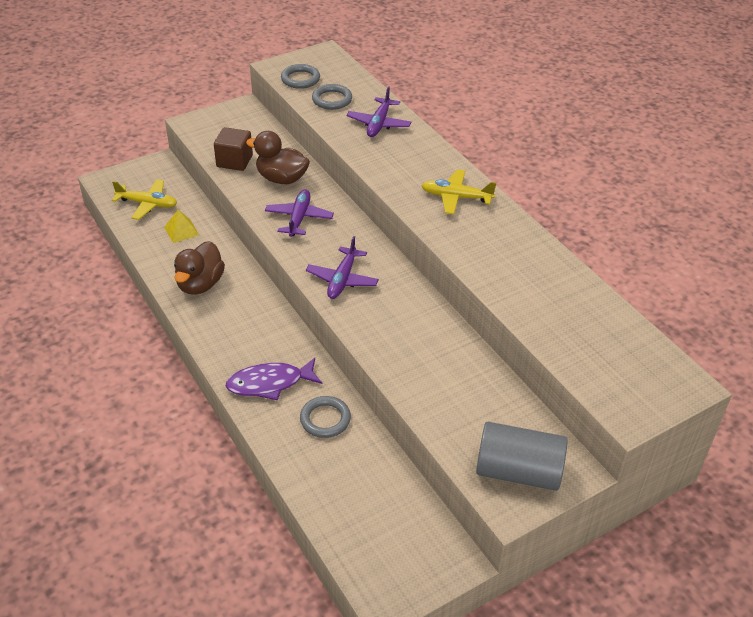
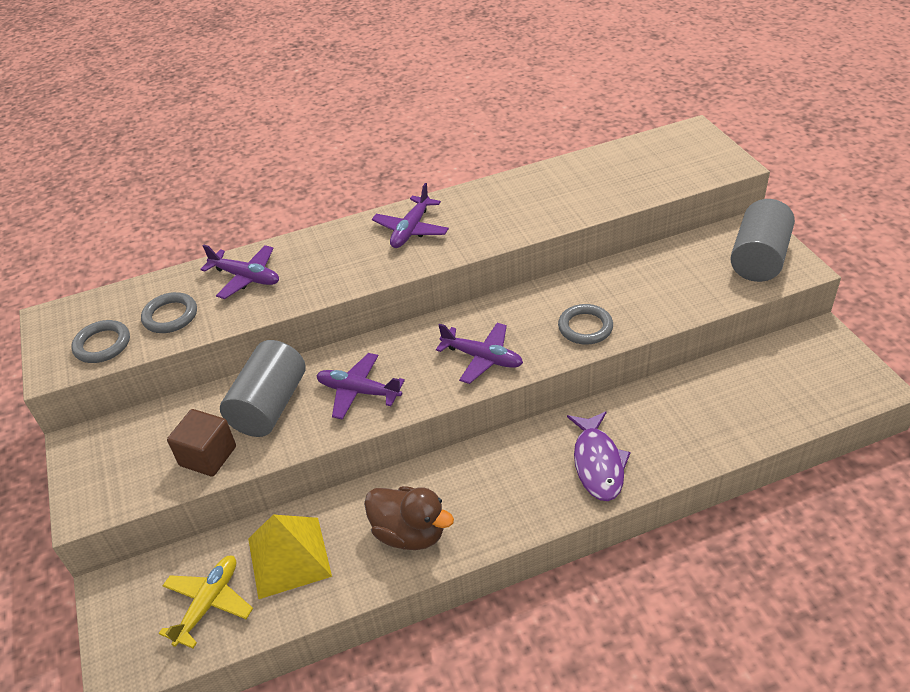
camera: 75 degrees left, 0 degrees up
(181, 231) = (289, 557): yellow pyramid -> yellow pyramid, size x1.79
(281, 179) = (270, 406): brown duck -> grey cylinder
(325, 419) = (654, 416): grey ring -> grey ring (585, 327)
(456, 197) = (411, 230): yellow plane -> purple plane

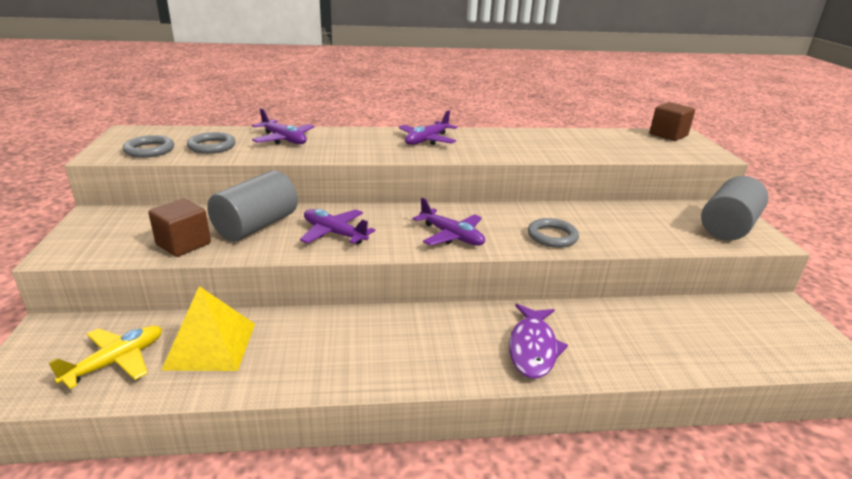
camera: 10 degrees right, 15 degrees down
(410, 533) = (328, 356): brown duck -> none
(677, 138) = (668, 135): none -> brown cube

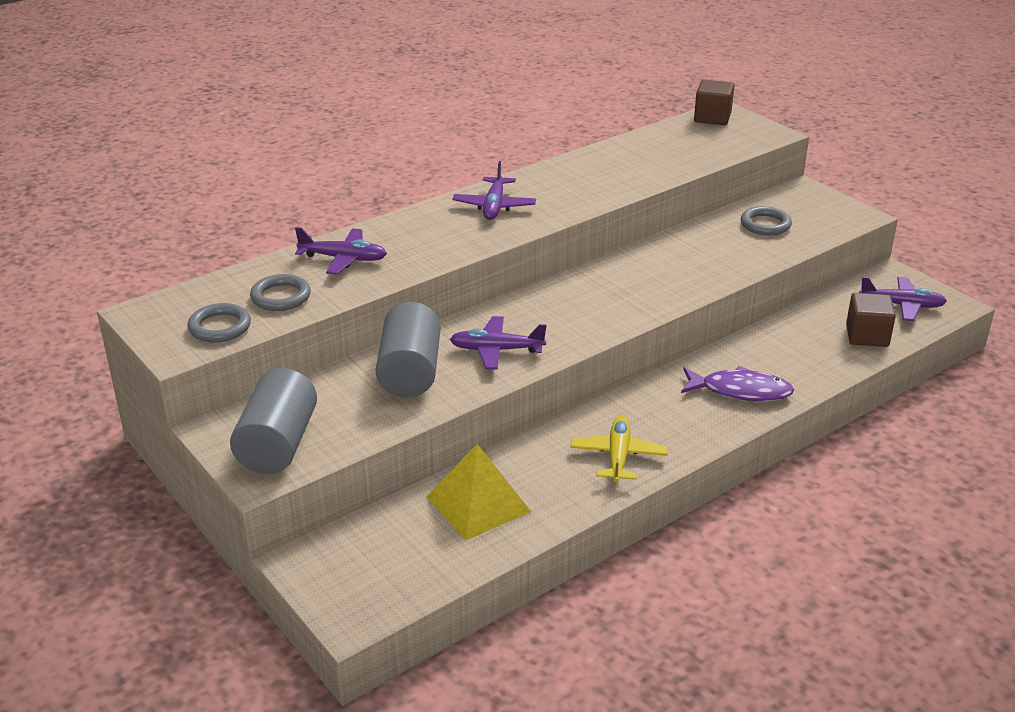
camera: 30 degrees left, 5 degrees up
(116, 361) = (415, 552): yellow plane -> yellow plane (618, 456)
(183, 244) = (369, 418): brown cube -> brown cube (867, 336)
(451, 236) = (605, 311): purple plane -> purple plane (902, 305)
(533, 348) = (740, 391): purple fish -> purple fish turned 60 degrees counterclockwise
(552, 236) = (690, 277): grey ring -> grey ring (765, 224)
(728, 227) = (820, 212): grey cylinder -> grey cylinder (277, 444)

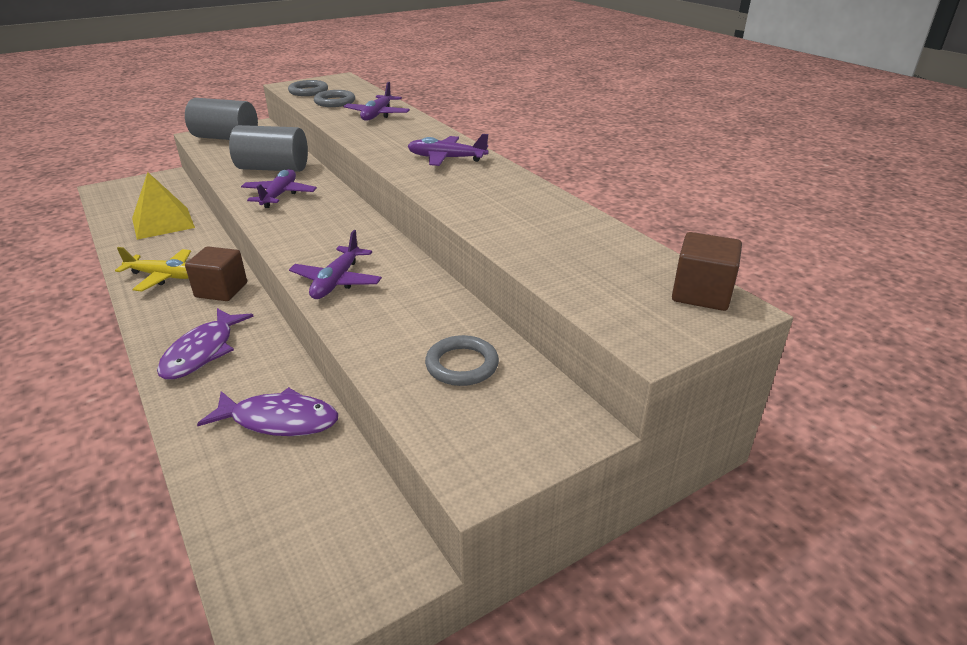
camera: 95 degrees right, 0 degrees up
(804, 334) = (279, 420): none -> purple fish
(867, 336) = (243, 481): brown cube -> brown cube (221, 290)
(902, 305) = (301, 549): purple plane -> purple plane (336, 281)

